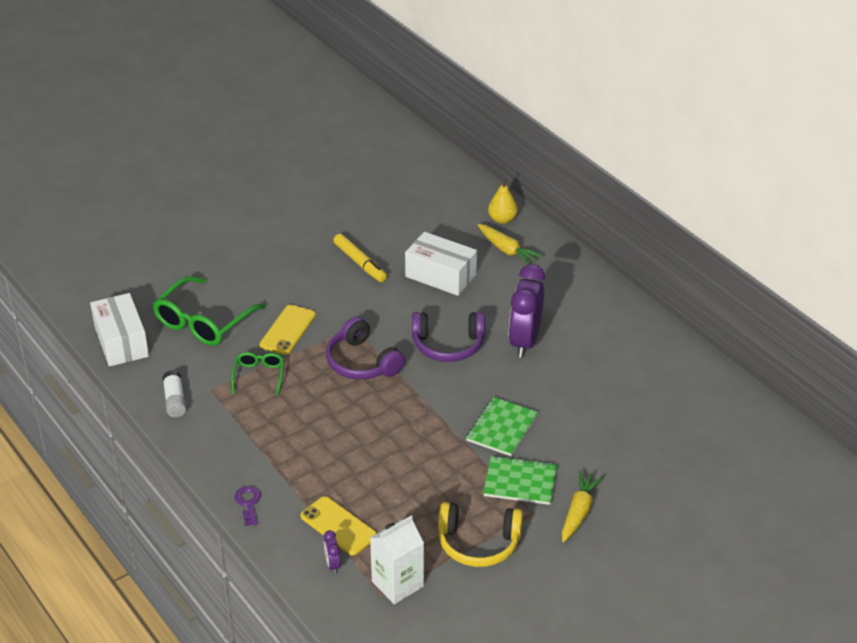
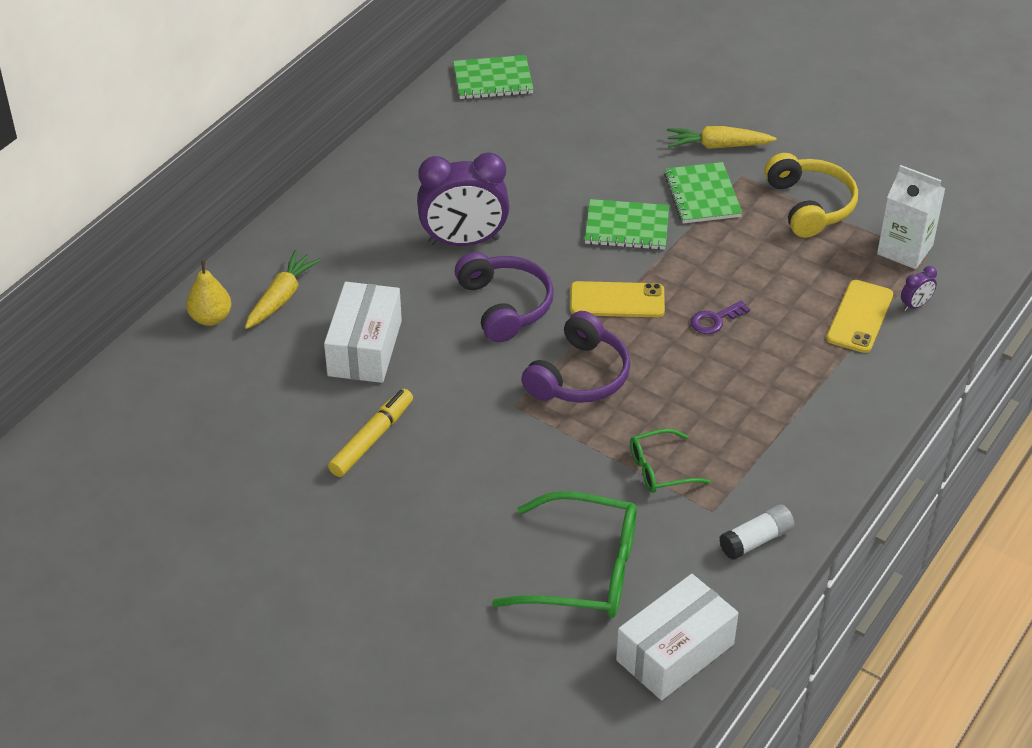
camera: 110 degrees left, 5 degrees up
(248, 503) = (879, 403): purple key -> purple key (715, 320)
(287, 330) = (554, 470): yellow phone -> yellow phone (617, 300)
(717, 402) = (493, 80): none -> green notebook

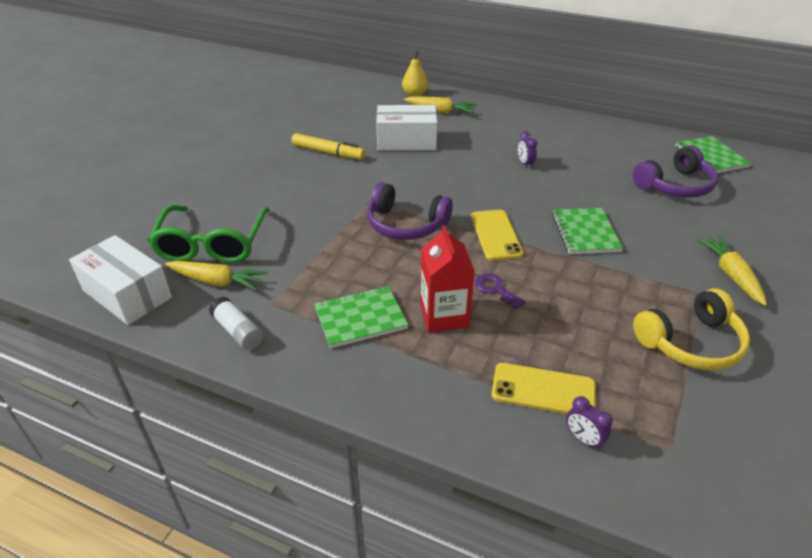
camera: 80 degrees right, 5 degrees down
(464, 241) = (525, 164): purple clock -> purple clock, size x0.41
(504, 306) = (467, 186): purple headphones -> purple headphones (675, 185)
(660, 469) = (314, 272): green glasses -> none
(664, 562) = (217, 281): none -> yellow carrot
(702, 195) = (654, 270): green notebook -> green notebook (360, 318)
(751, 367) = (444, 316): none -> red carton
(905, 250) = (671, 426): white carton -> none

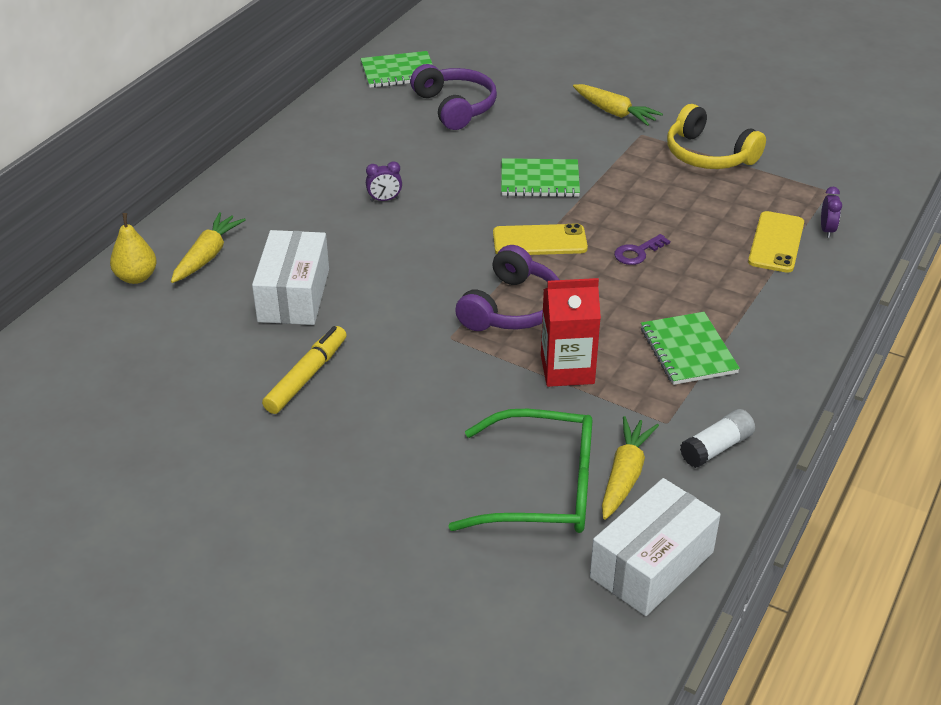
camera: 85 degrees left, 0 degrees up
(444, 316) = (681, 291): red carton -> red carton (567, 369)
(583, 439) = (827, 230): purple clock -> purple clock turned 45 degrees counterclockwise
(690, 343) = (708, 155): yellow headphones -> yellow headphones turned 150 degrees clockwise
(731, 275) = (614, 112): yellow carrot -> yellow carrot turned 135 degrees counterclockwise

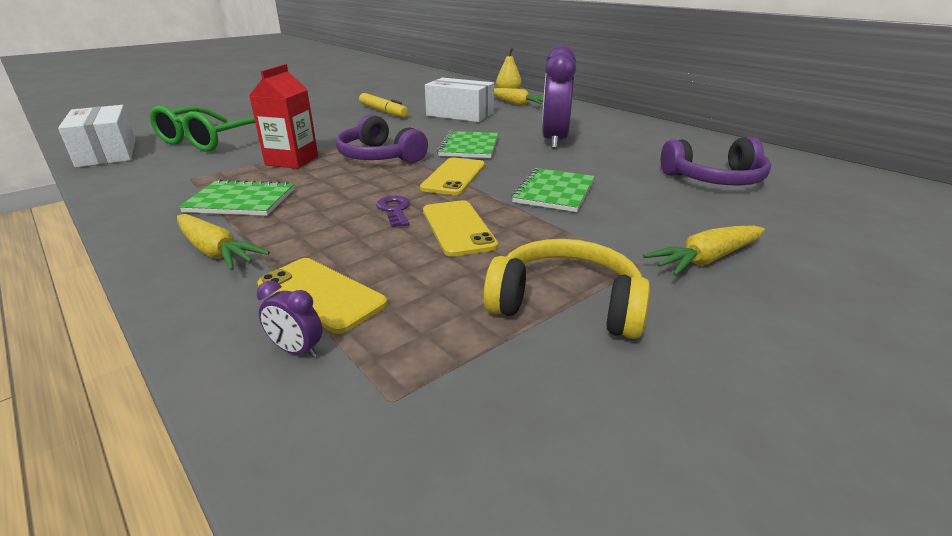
camera: 110 degrees right, 10 degrees down
(384, 199) = (554, 141): purple clock -> purple clock, size x2.44
(398, 72) = (791, 167): green notebook -> green notebook (469, 147)
(625, 475) = (176, 159): yellow carrot -> yellow carrot (216, 252)
(645, 213) = (457, 228): none -> yellow phone
(708, 155) = (566, 304): yellow headphones -> yellow headphones turned 45 degrees clockwise
(716, 448) = (136, 187): white glue stick -> none

